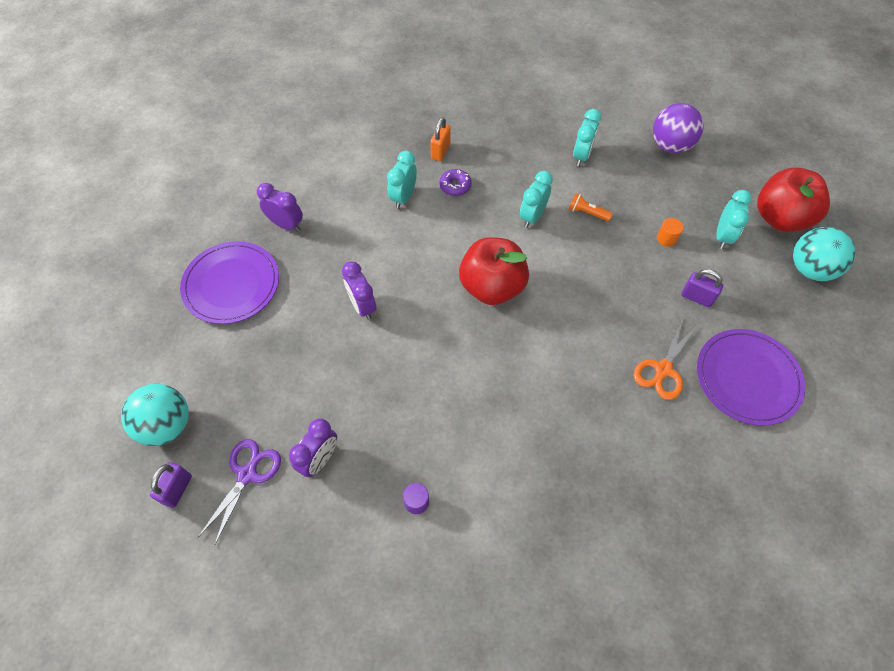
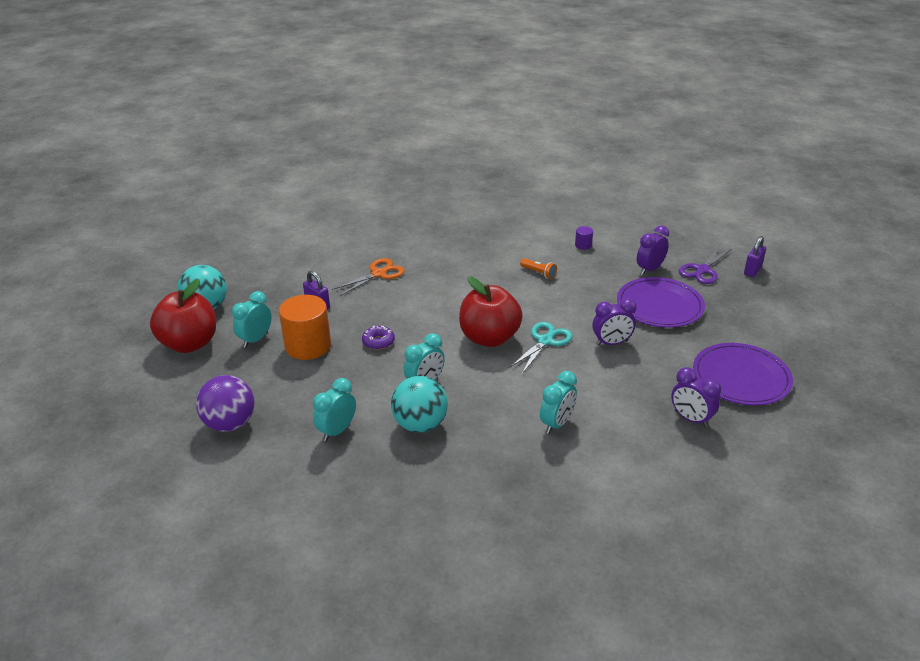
camera: 165 degrees left, 25 degrees down
(167, 425) = (772, 300): turquoise ball -> turquoise ball (420, 425)
(362, 306) = (611, 343): purple clock -> purple clock turned 90 degrees clockwise
(433, 294) = (545, 341): none -> turquoise scissors
(440, 151) = (500, 466): orange padlock -> none
(455, 186) = (495, 425): purple donut -> purple donut (378, 342)
(587, 213) = (368, 377): orange flashlight -> orange flashlight (539, 273)
(666, 238) = (308, 346): orange cylinder -> orange cylinder, size x2.32
(747, 378) = (321, 262): purple plate -> purple plate (659, 306)

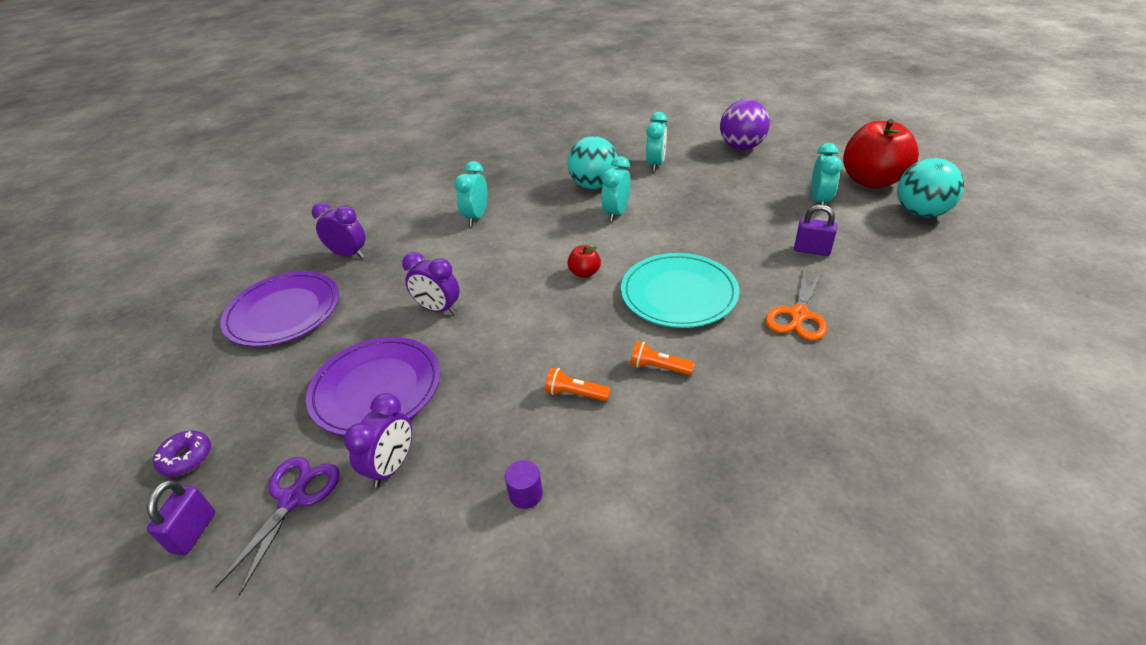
camera: 160 degrees right, 5 degrees up
(308, 346) = (762, 210): orange cylinder -> none
(378, 342) = (698, 234): purple donut -> purple donut (186, 458)
(436, 305) = (678, 293): none -> turquoise plate
(483, 272) = (659, 367): none -> orange flashlight
(489, 338) = (584, 273): red apple -> red apple, size x0.43
(545, 341) = (518, 288): turquoise scissors -> none
(611, 343) = (438, 309): purple clock -> purple clock turned 120 degrees counterclockwise

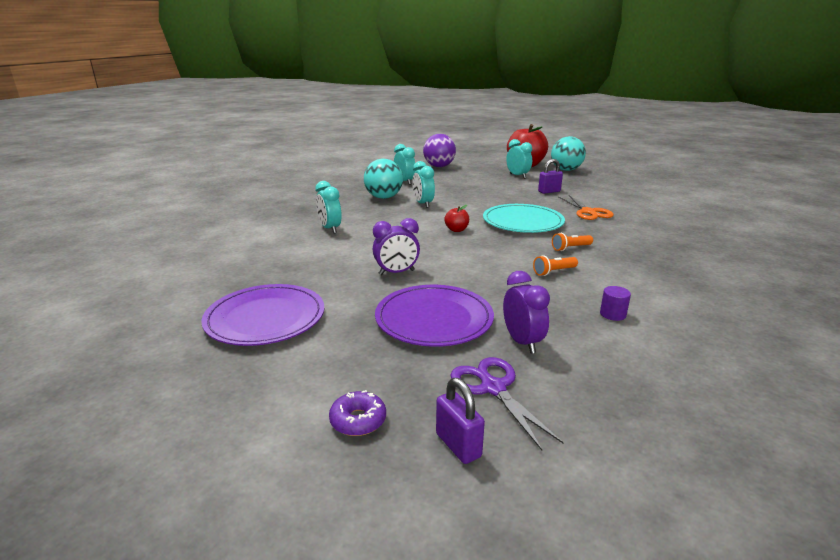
camera: 45 degrees left, 15 degrees down
(349, 254) = (259, 273): purple clock -> none

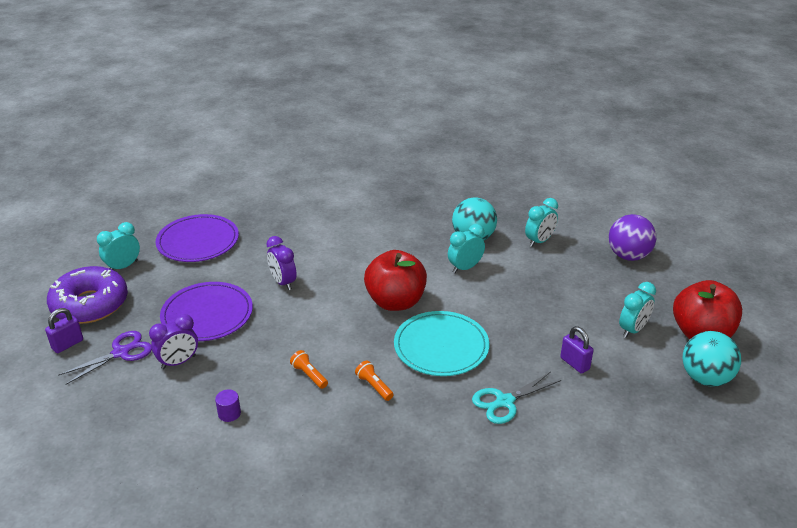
camera: 75 degrees right, 10 degrees up
(330, 229) = (367, 227): turquoise clock -> turquoise clock (123, 266)
(358, 420) = (90, 304): purple donut -> purple donut, size x2.36
(456, 230) = (395, 302): red apple -> red apple, size x2.32
(588, 212) = (504, 401): orange scissors -> turquoise scissors

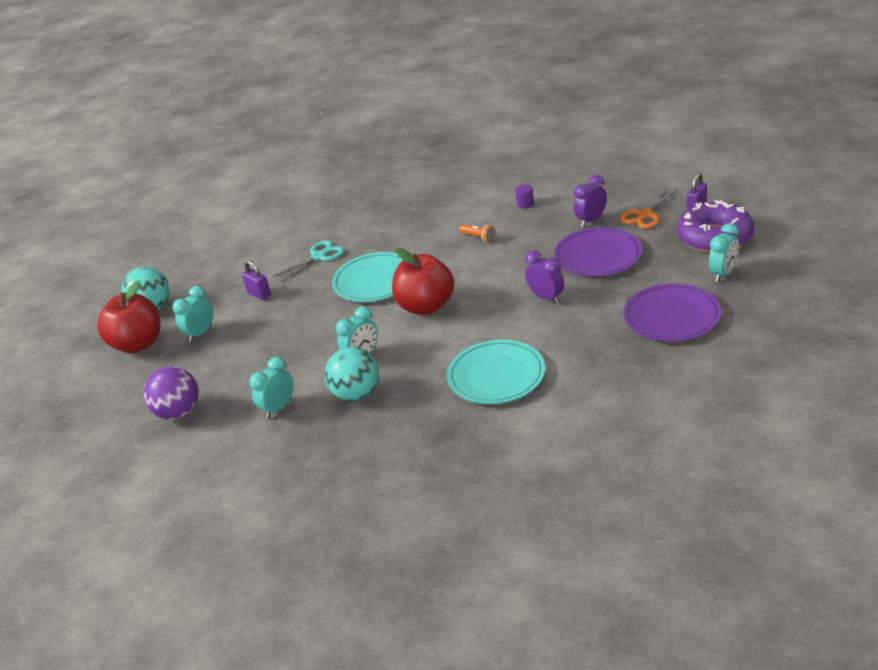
camera: 175 degrees right, 0 degrees up
(121, 353) = (645, 215): purple scissors -> orange scissors
(359, 228) = (496, 375): none -> turquoise plate
(374, 386) = (423, 242): orange flashlight -> none

